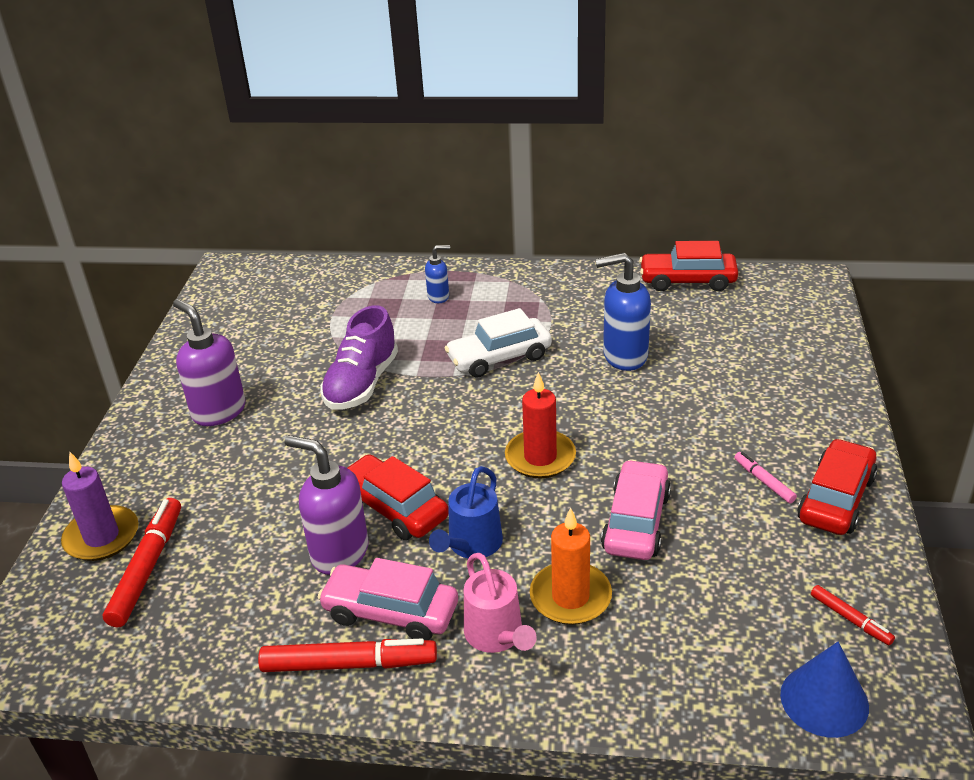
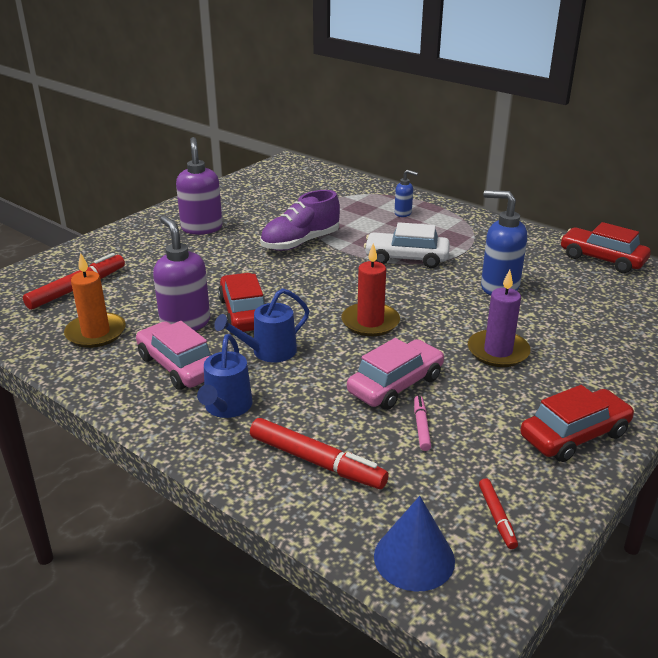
camera: 30 degrees right, 5 degrees down
(102, 537) = (72, 265): purple candle -> purple candle (498, 351)
(349, 664) = (124, 382): red marker -> red marker (316, 461)
(497, 636) = (226, 408): pink watering can -> blue watering can
(570, 597) = (299, 407): orange candle -> orange candle (96, 333)
(763, 481) = (524, 400): pink marker -> pink marker (421, 426)

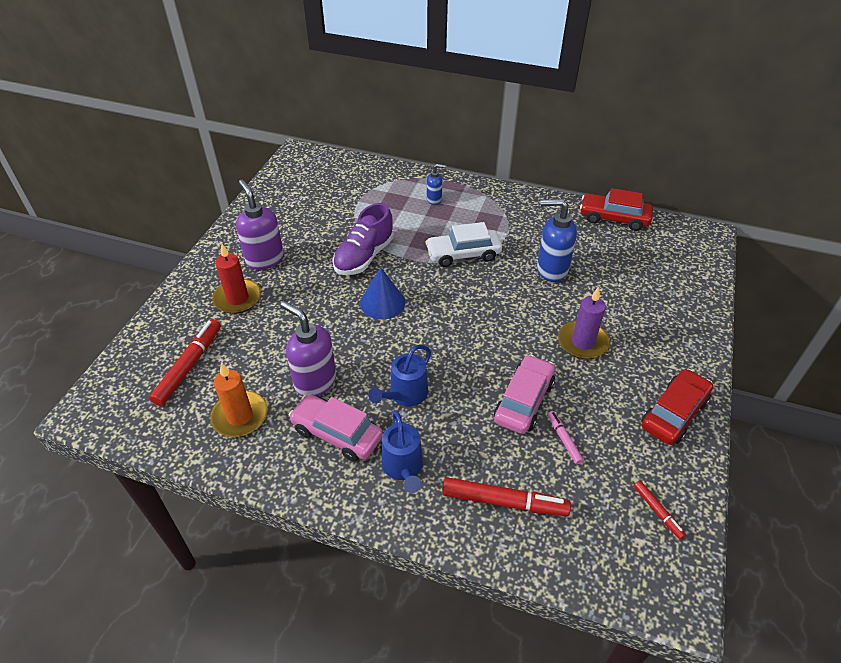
camera: 20 degrees left, 15 degrees up
(244, 313) = (360, 355): red car -> none
(370, 322) = (470, 337): red candle -> red candle (237, 298)
(414, 558) = (620, 571): blue cone -> blue cone (382, 302)

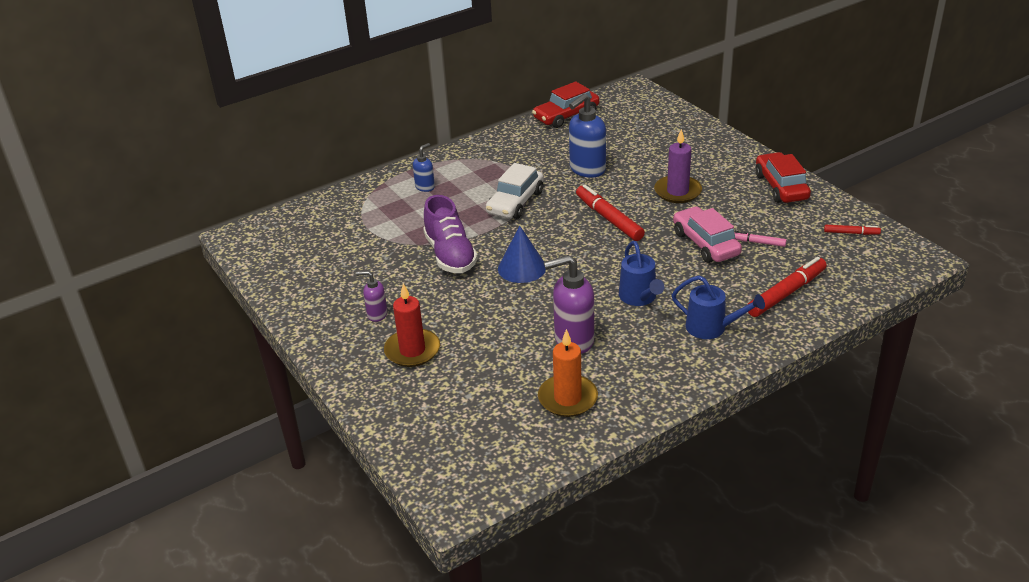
camera: 50 degrees left, 10 degrees down
(189, 366) = (469, 411): red marker -> red marker (608, 219)
(264, 259) = (377, 314): purple soap dispenser -> purple soap dispenser, size x0.54
(337, 433) = (643, 349): pink car -> none

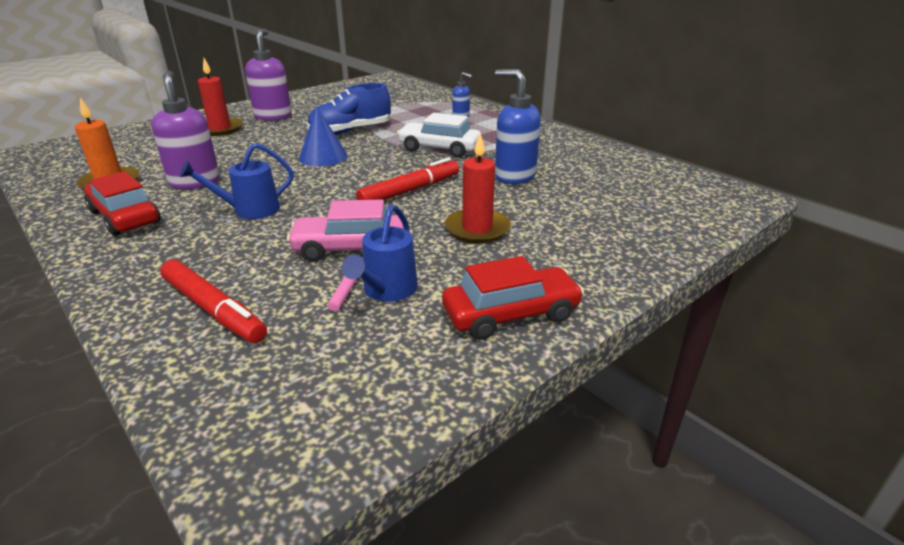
camera: 80 degrees right, 5 degrees down
(377, 314) = (273, 116): purple soap dispenser -> purple soap dispenser, size x1.85
(450, 255) = (350, 131): purple shoe -> blue shoe
(566, 116) = (635, 162): red car -> red car (125, 217)
(677, 192) = (477, 229): purple candle -> red candle
(705, 244) = (350, 248): pink car -> pink car turned 150 degrees counterclockwise
(712, 328) = (168, 252): blue watering can -> blue watering can (386, 291)
(851, 233) = (365, 389): red marker -> none

